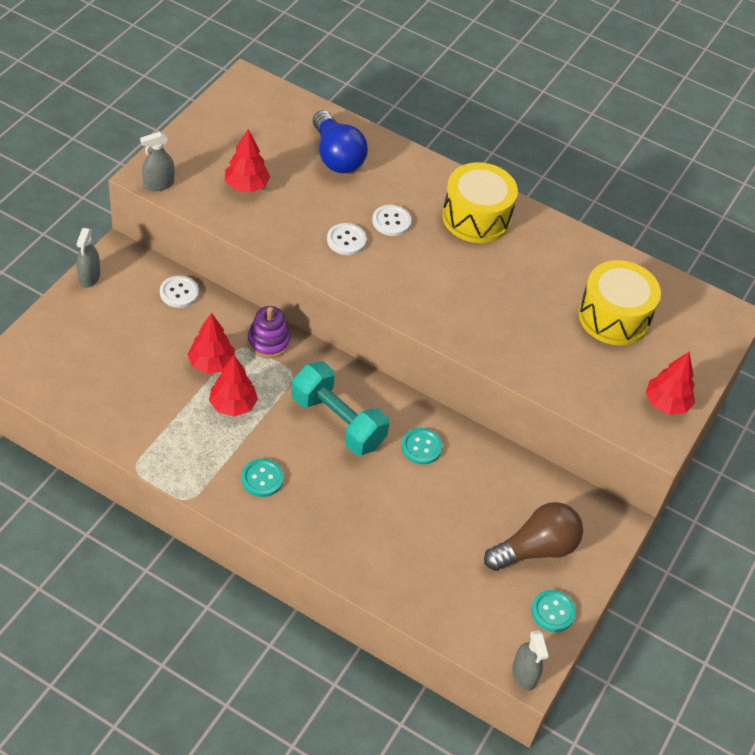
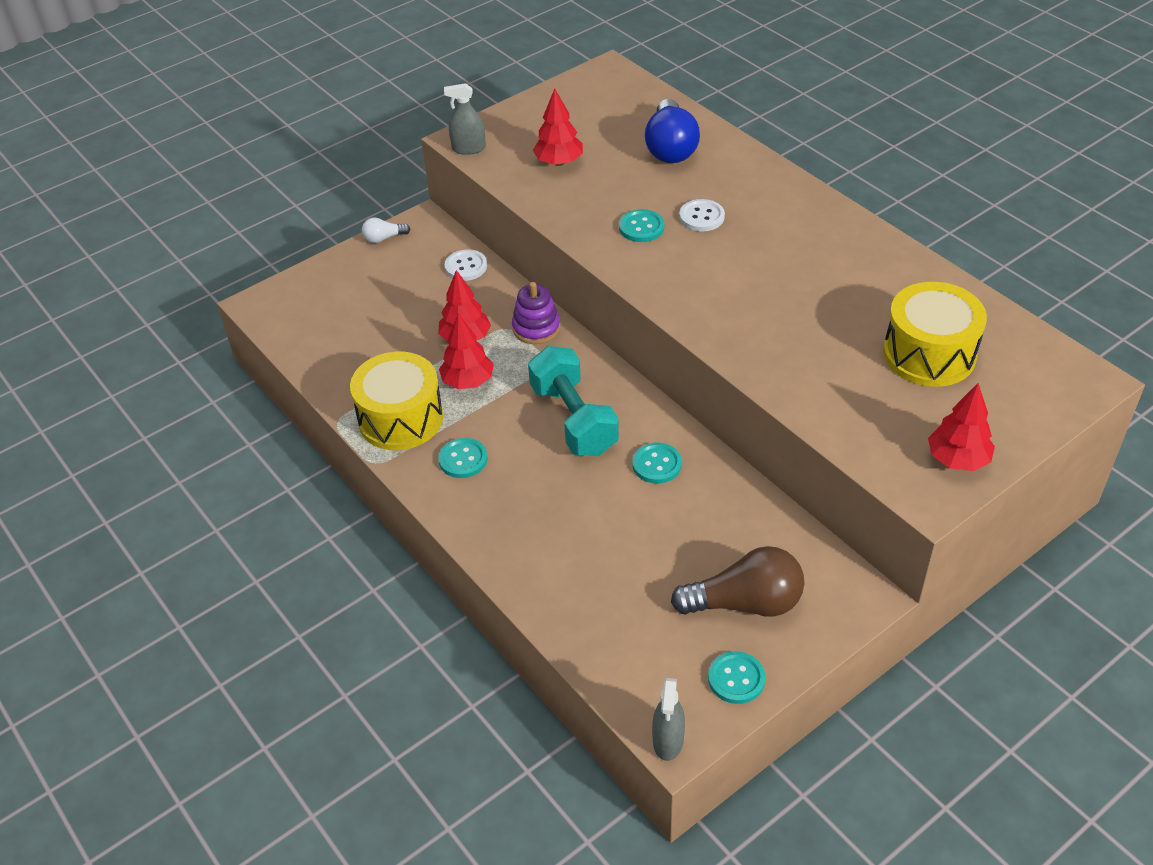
camera: 30 degrees right, 5 degrees down
(89, 277) = (384, 238): grey spray bottle -> white light bulb
(346, 240) = (641, 227): white button -> turquoise button
(476, 217) = (803, 227): yellow drum -> yellow drum (401, 418)

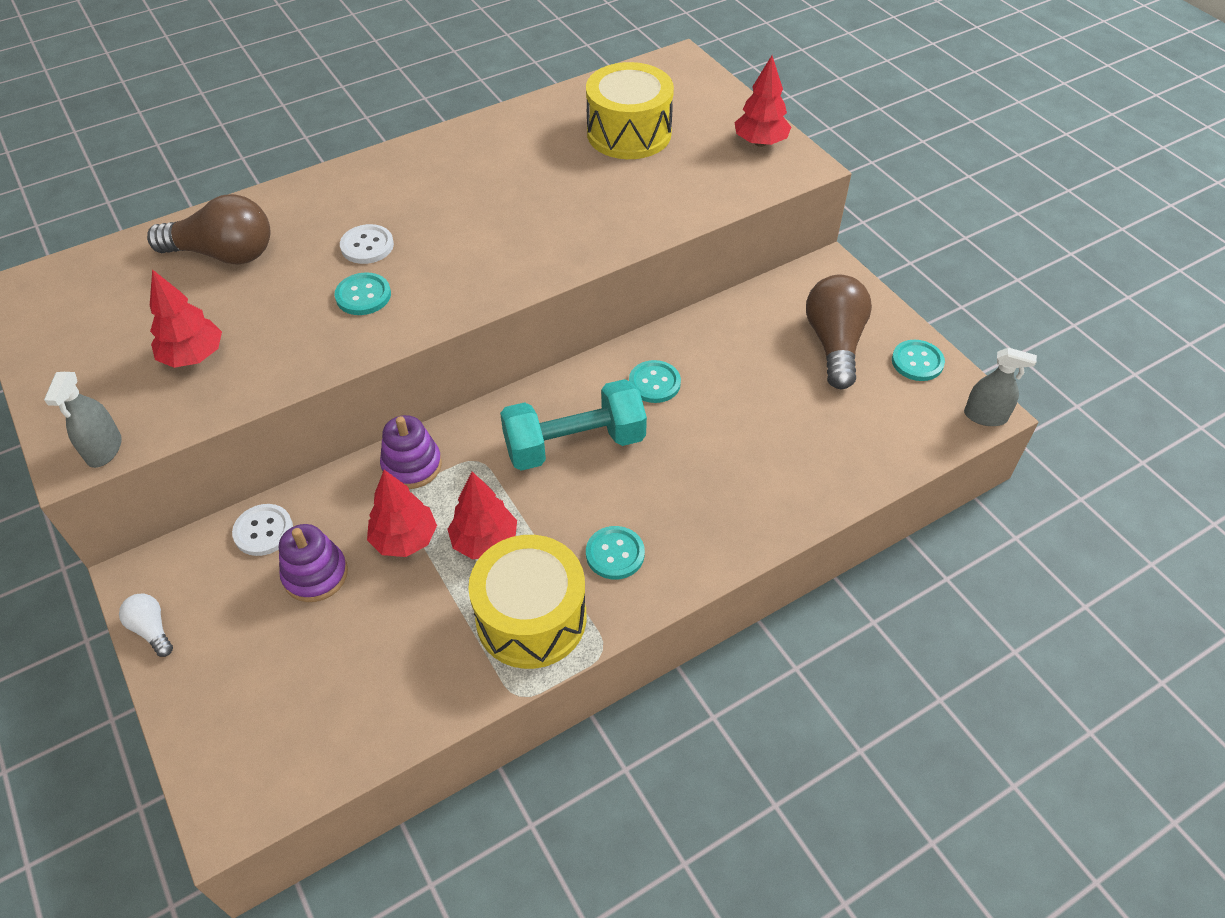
camera: 85 degrees left, 5 degrees up
(384, 238) = (152, 629): white light bulb -> white light bulb turned 150 degrees clockwise
(431, 300) = (315, 574): none -> purple stacking toy
(670, 148) = (224, 254): blue light bulb -> brown light bulb

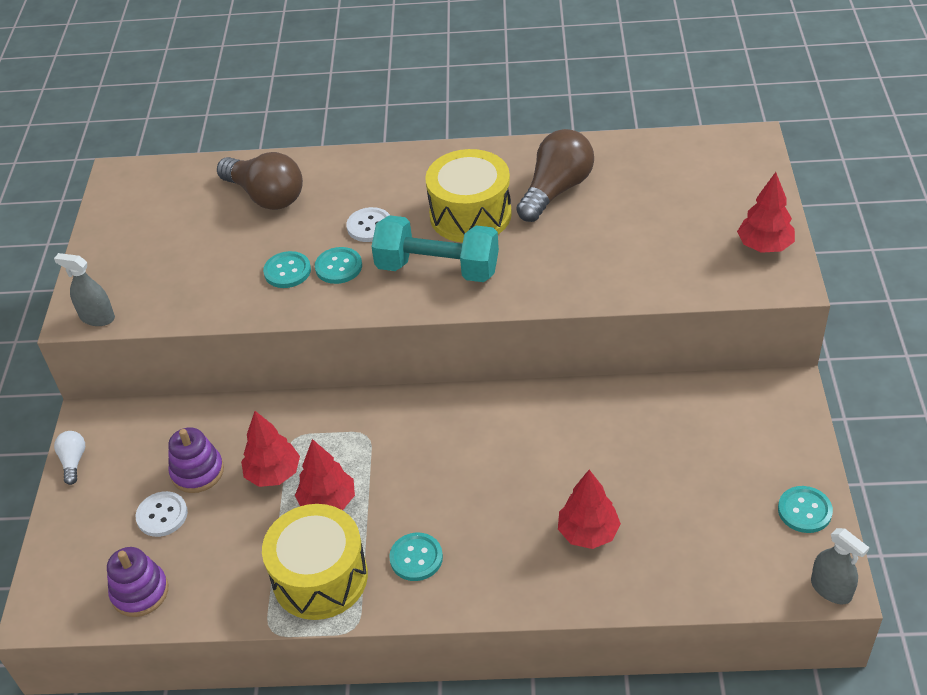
camera: 35 degrees right, 5 degrees down
(104, 449) = (97, 317): grey spray bottle -> grey spray bottle turned 75 degrees clockwise
(193, 356) = (194, 270): red tree -> red tree (588, 533)
(263, 531) = (185, 423): white button -> white button (162, 515)
(412, 465) = (317, 418): purple stacking toy -> purple stacking toy (140, 592)
(574, 444) = (448, 455): turquoise dumbbell -> turquoise dumbbell (437, 269)
(629, 133) = (650, 198): yellow drum -> yellow drum (470, 215)
(654, 383) = (550, 430): turquoise button -> turquoise button (287, 271)
(834, 344) = (737, 461): brown light bulb -> brown light bulb (556, 190)

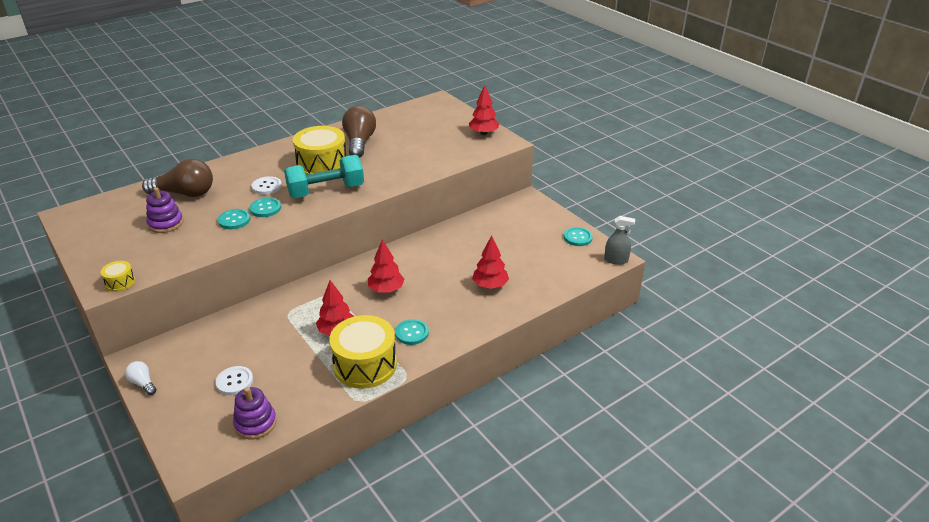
camera: 40 degrees left, 10 degrees down
(97, 317) = (120, 282): grey spray bottle -> yellow drum
(197, 472) = (239, 352): purple stacking toy -> purple stacking toy (166, 223)
(273, 474) = (290, 333): red tree -> red tree (386, 289)

